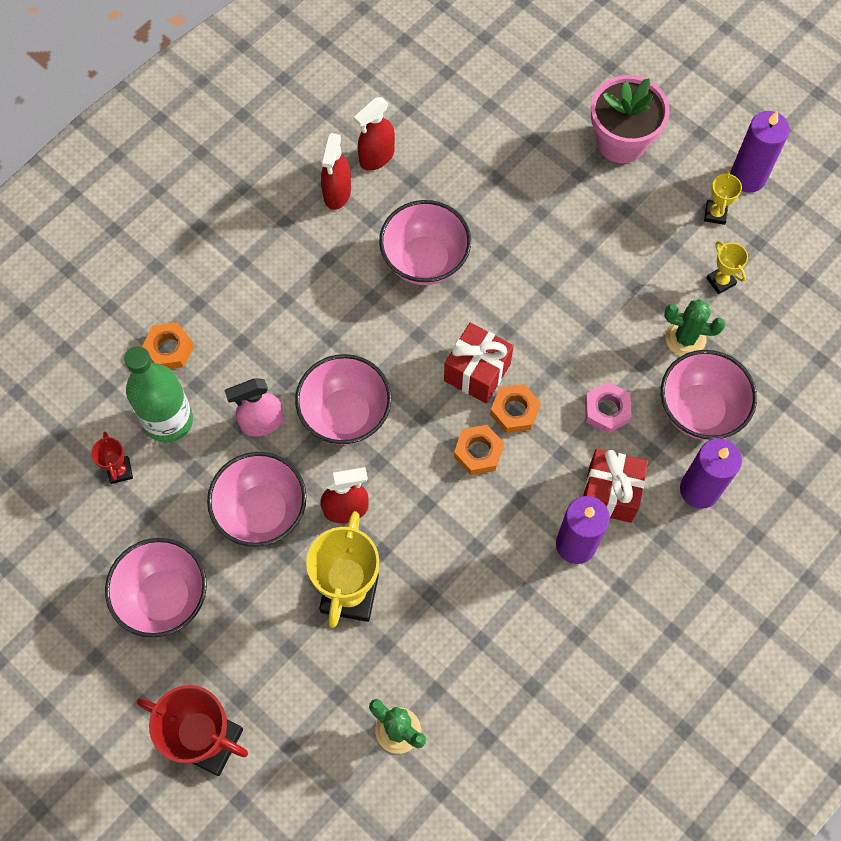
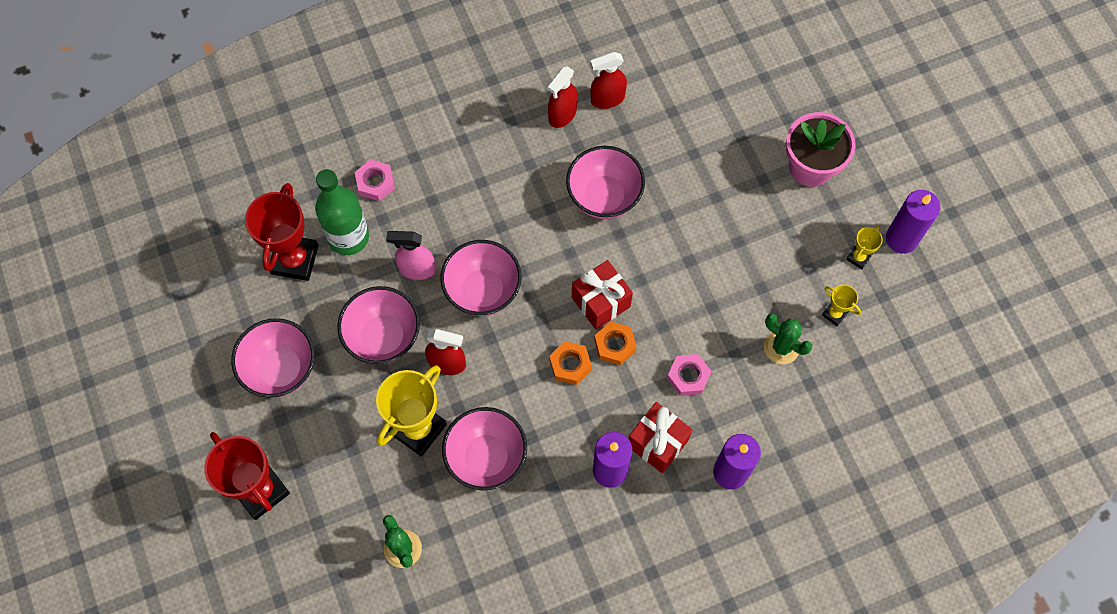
camera: 25 degrees right, 0 degrees up
(120, 471) = (294, 259): red trophy -> red trophy, size x2.12
(169, 349) = (375, 183): orange nut -> pink nut
(699, 410) = (763, 409): pink bowl -> pink bowl (486, 457)
(720, 281) = (834, 314): yellow trophy -> yellow trophy turned 45 degrees counterclockwise

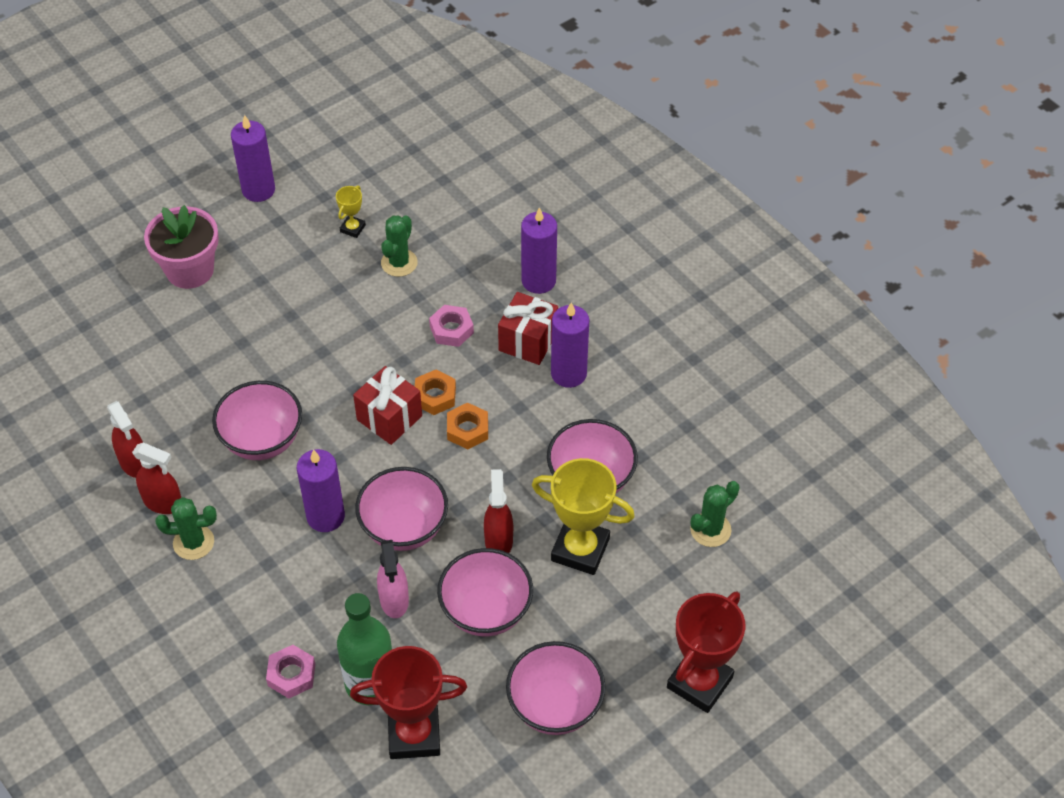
camera: 105 degrees left, 15 degrees down
(513, 232) = (325, 516): none -> purple candle
(517, 132) = (193, 542): none -> green cactus
(858, 257) = (287, 219): yellow trophy -> none

